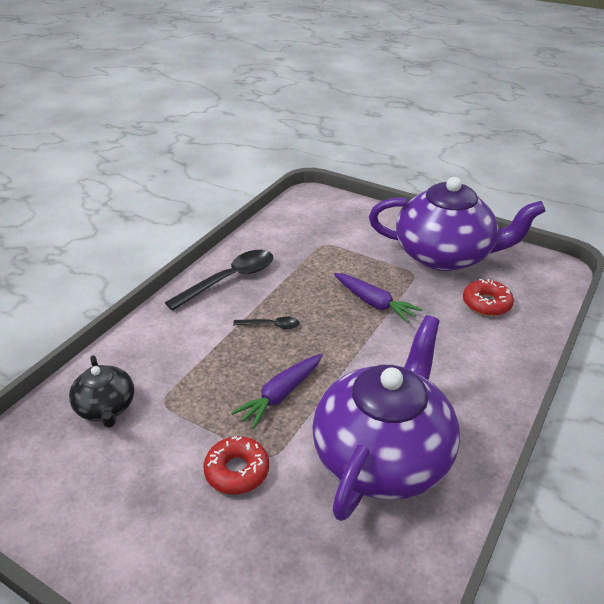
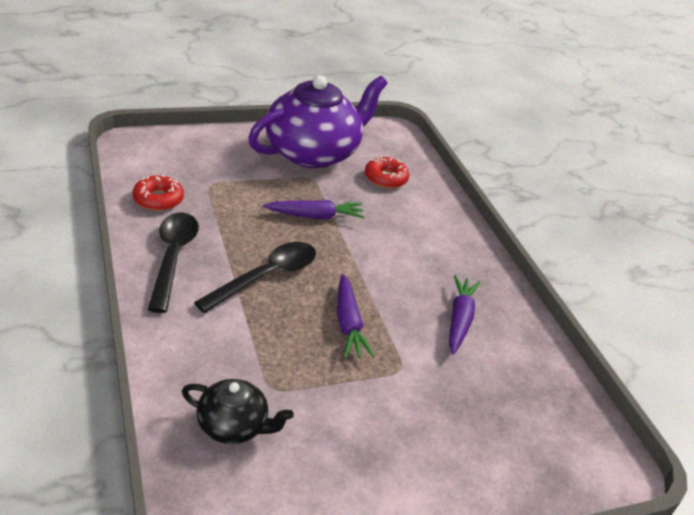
camera: 55 degrees left, 0 degrees up
(237, 471) = (395, 394): red donut -> red donut (158, 199)
(271, 325) = (266, 276): black spoon -> black spoon, size x2.03
(383, 455) = (459, 319): purple teapot -> purple carrot

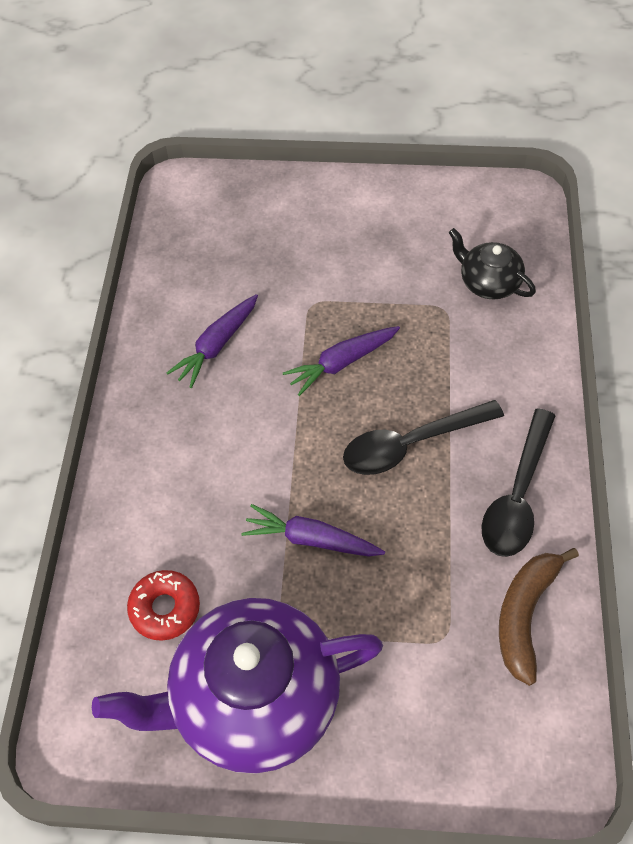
camera: 150 degrees left, 20 degrees up
(158, 199) = (525, 614): red donut -> brown banana
(348, 324) = (341, 363): purple carrot -> purple carrot turned 135 degrees counterclockwise

